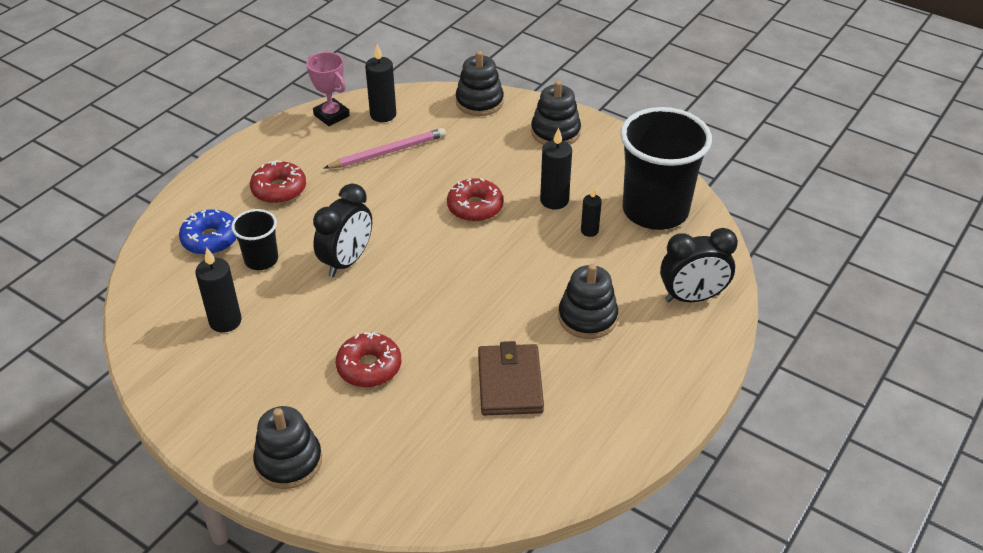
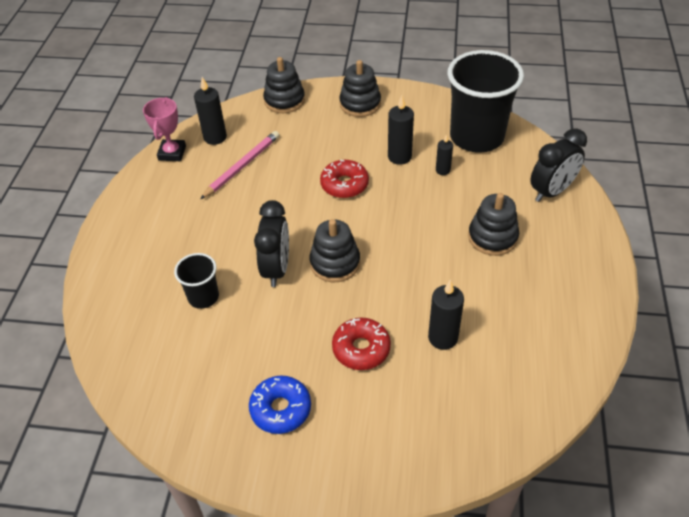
camera: 25 degrees left, 5 degrees up
(210, 239) = (145, 297): blue donut -> blue donut (281, 409)
(225, 321) = (212, 363): black candle -> black candle (443, 338)
(279, 189) = (174, 231): red donut -> none
(289, 461) = (357, 460): black stacking toy -> black stacking toy (335, 263)
(331, 115) = (172, 153): pink trophy -> pink trophy turned 75 degrees clockwise
(510, 383) = (477, 313): brown wallet -> none

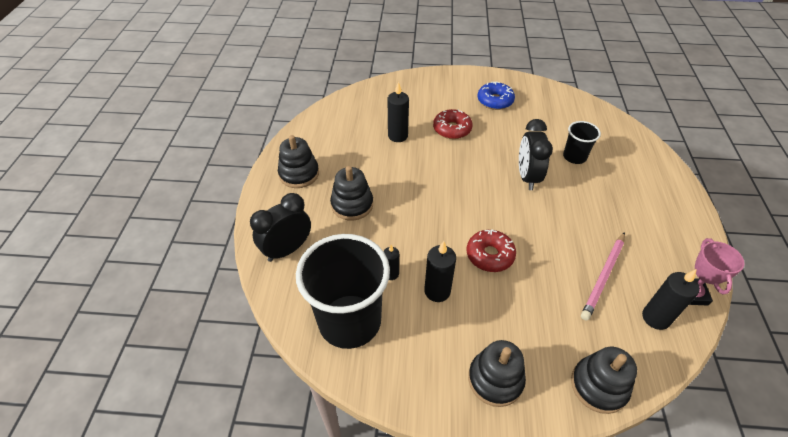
camera: 175 degrees right, 0 degrees up
(335, 263) = (482, 182): black stacking toy -> black stacking toy (299, 174)

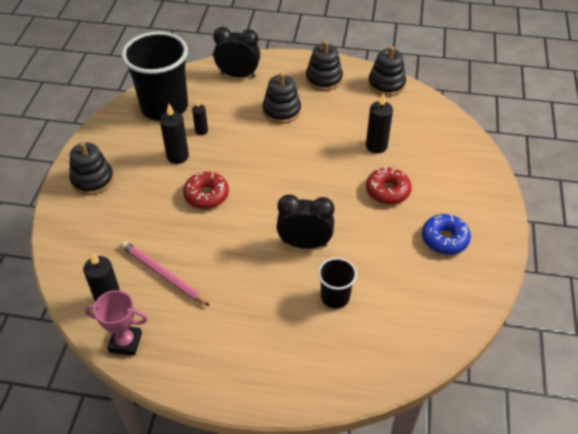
camera: 95 degrees right, 0 degrees up
(287, 249) = (238, 75): black clock -> black clock turned 45 degrees counterclockwise
(598, 386) = (65, 240): black stacking toy -> black stacking toy (386, 84)

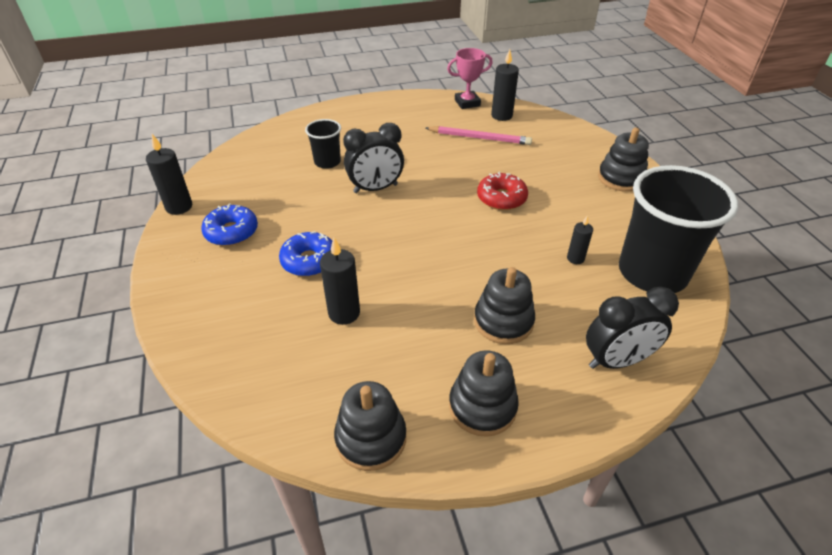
camera: 155 degrees right, 5 degrees down
(177, 156) = (569, 223): black candle -> black candle (179, 207)
(387, 191) = (309, 261): red donut -> blue donut

